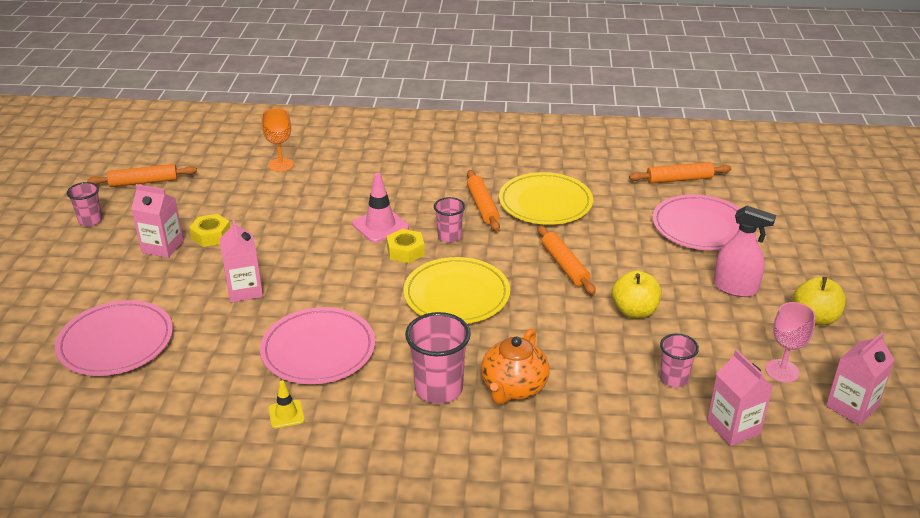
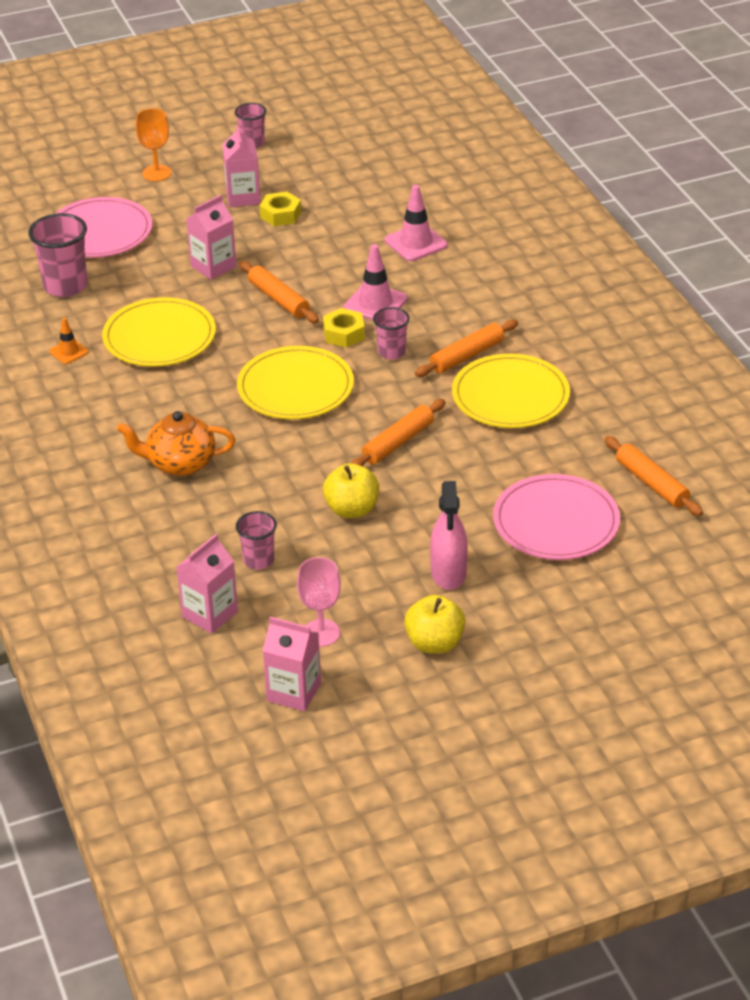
camera: 65 degrees right, 5 degrees up
(144, 182) = (335, 142): orange rolling pin -> orange rolling pin (278, 299)
(281, 165) = (434, 204): orange goblet -> orange goblet (156, 173)
(286, 414) = (69, 352): yellow traffic cone -> orange traffic cone
(318, 350) = (159, 337): pink plate -> yellow plate
(321, 186) = (416, 243): none -> pink traffic cone
(438, 389) = (151, 421): pink cup -> pink cup (65, 286)

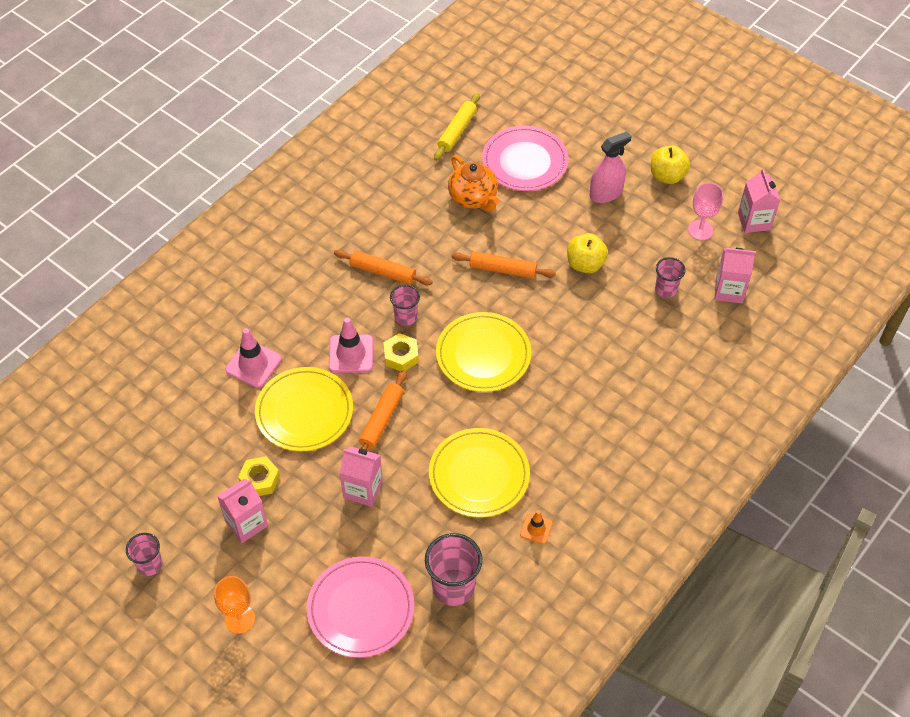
camera: 120 degrees left, 15 degrees up
(180, 464) = (609, 381): orange teapot -> orange teapot (473, 198)
(510, 396) = (414, 230): yellow plate -> yellow plate (304, 412)
(652, 483) = (457, 131): orange rolling pin -> yellow rolling pin

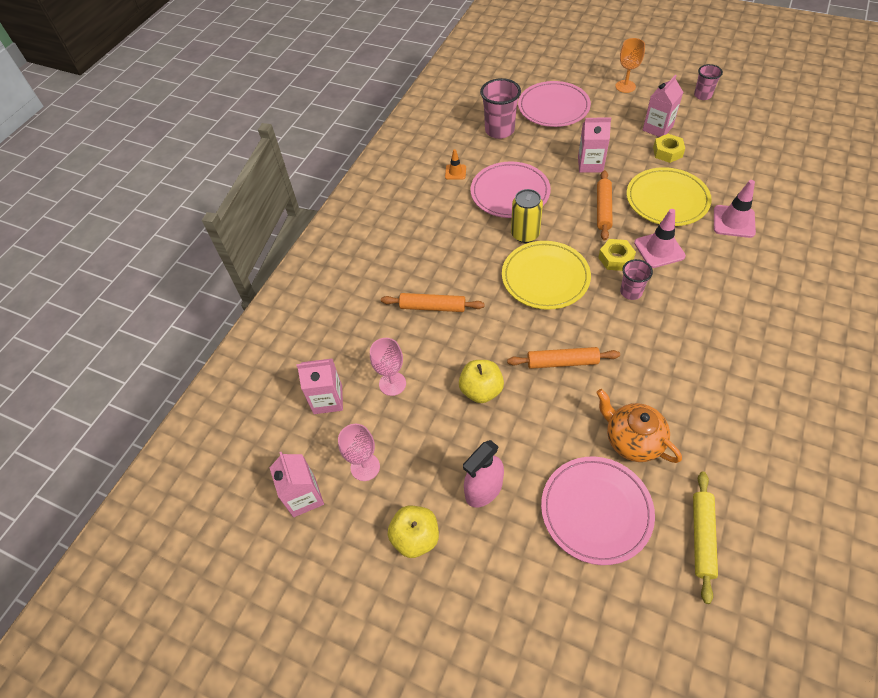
camera: 170 degrees right, 0 degrees up
(383, 272) = (678, 328): orange rolling pin -> orange rolling pin (432, 307)
(479, 475) = (510, 193): yellow plate -> pink plate
(483, 412) = (525, 234): none -> yellow can
(666, 289) = (392, 383): pink cup -> pink goblet

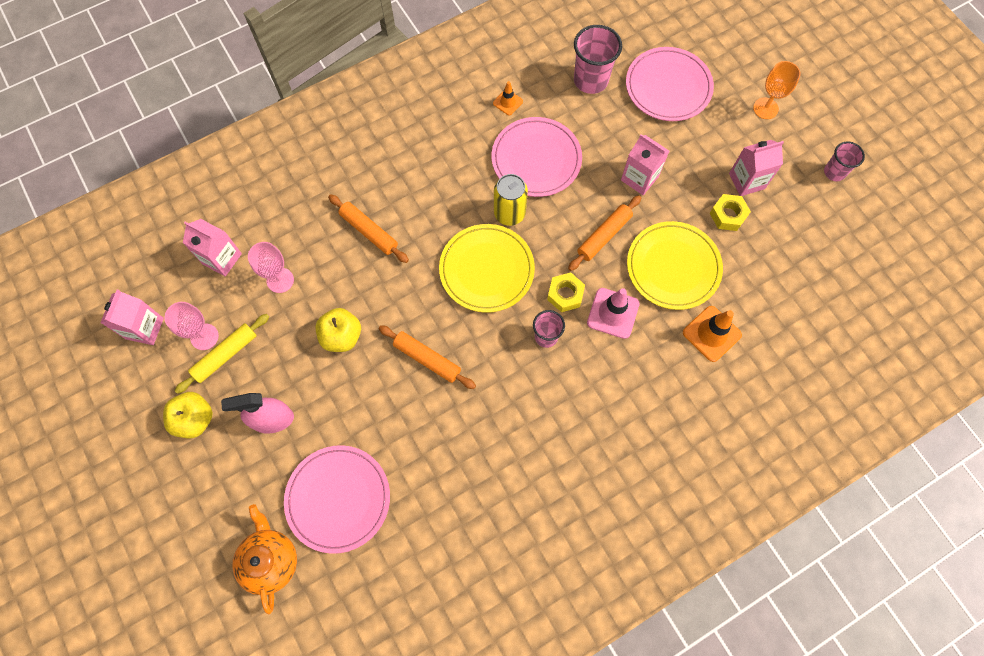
camera: 30 degrees right, 15 degrees up
(632, 440) = (418, 466): orange teapot -> orange teapot (270, 560)
(702, 537) = (396, 578): yellow rolling pin -> yellow rolling pin (225, 355)
(733, 221) = (711, 334): pink traffic cone -> orange traffic cone

